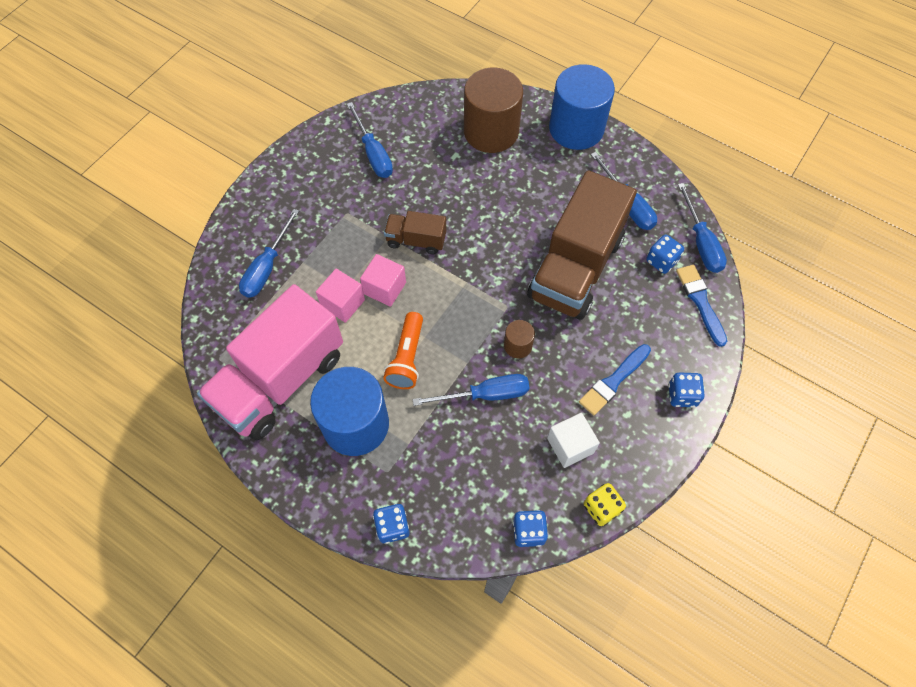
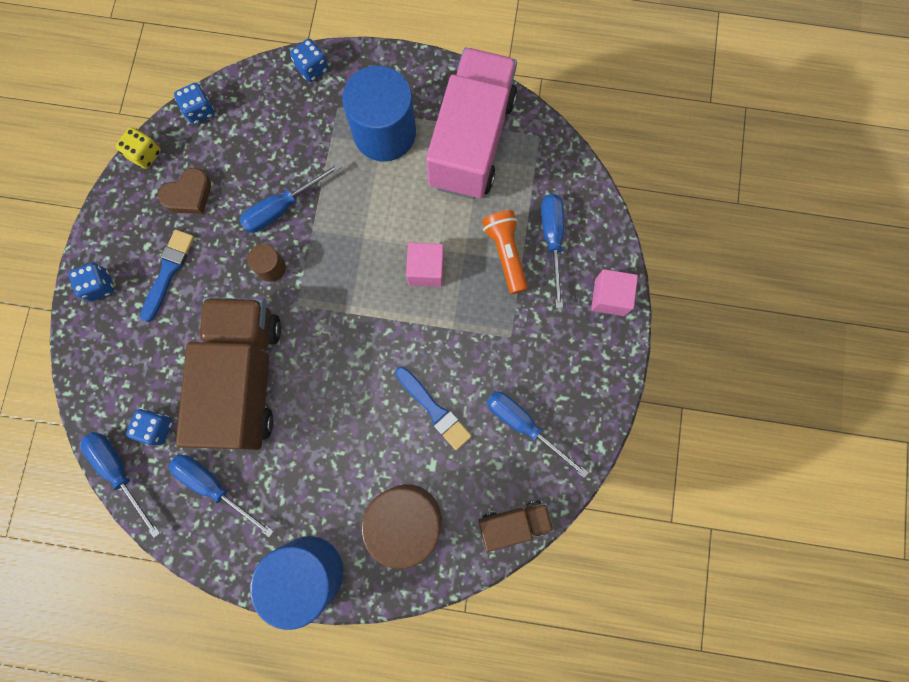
camera: 155 degrees right, 15 degrees up
(343, 303) = (458, 236): pink cube -> pink cube (609, 297)
(407, 358) = (369, 210): orange flashlight -> orange flashlight (505, 253)
(416, 240) = (422, 336): brown truck -> brown truck (513, 523)
(570, 445) = (189, 195): white cube -> brown heart
(700, 302) = (104, 396): blue brush -> blue brush (434, 410)

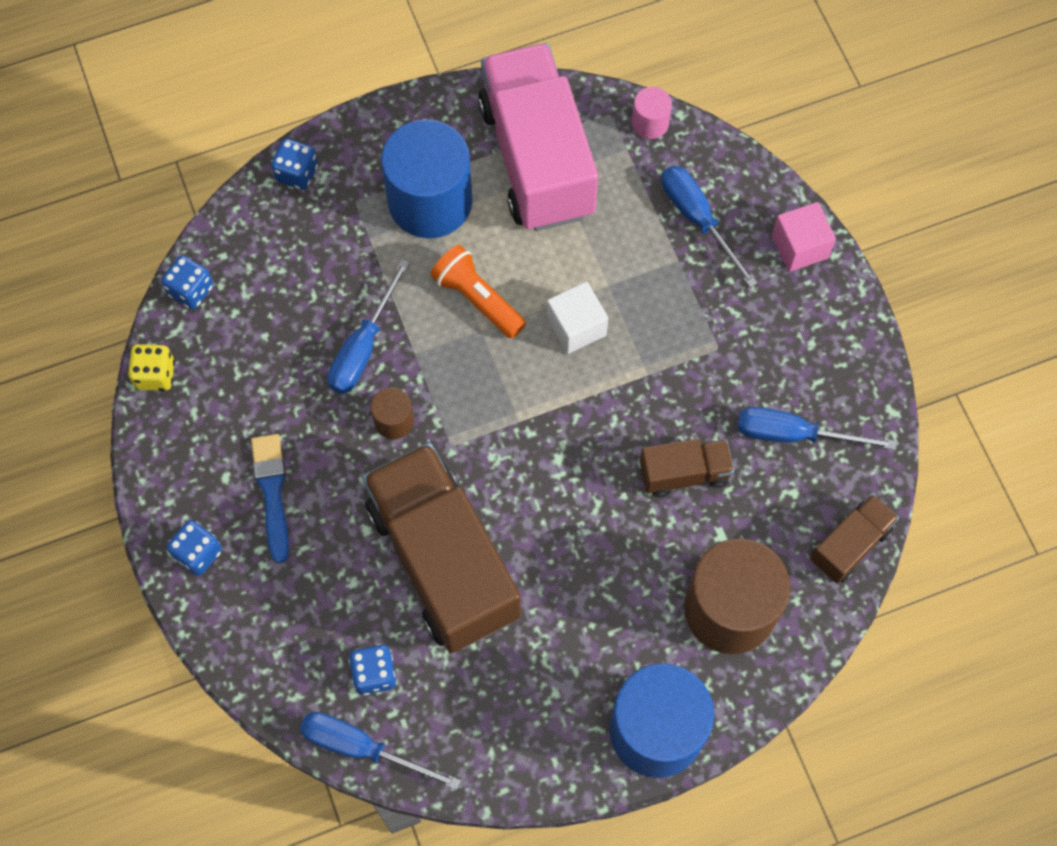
camera: 30 degrees left, 10 degrees down
(189, 195) = (240, 392): brown heart -> none
(214, 486) = (486, 699): blue screwdriver -> none
(426, 270) = (576, 327): pink cube -> white cube
(434, 410) = (684, 473): blue brush -> brown truck
(505, 253) = (655, 261): orange flashlight -> orange flashlight (477, 299)
(562, 156) = (650, 123): none -> pink cylinder

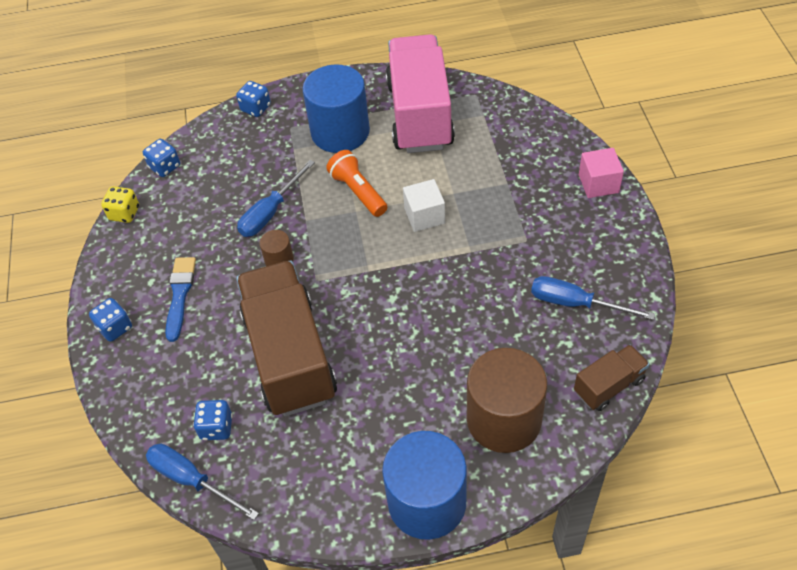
camera: 15 degrees right, 15 degrees down
(650, 123) = (503, 101): pink cylinder -> none
(684, 473) = (485, 319): brown truck -> none
(697, 219) = (526, 160): blue screwdriver -> none

